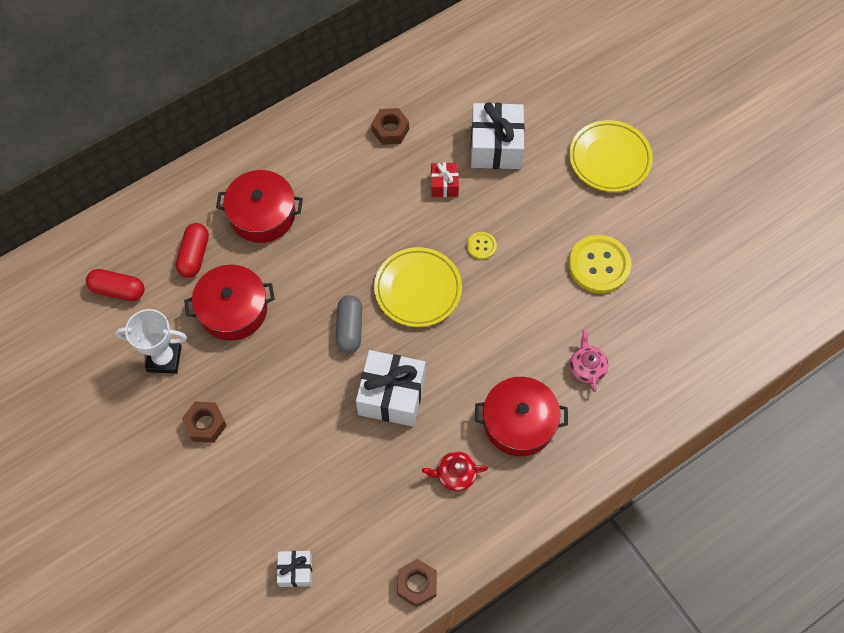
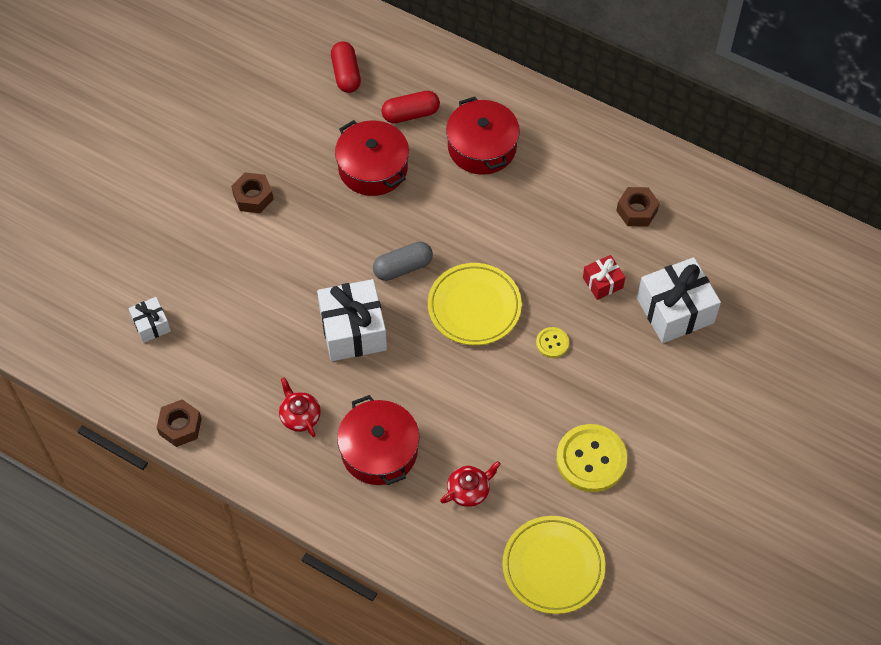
camera: 65 degrees right, 5 degrees down
(164, 358) = (299, 138): white trophy -> none
(587, 367) = (469, 490): pink teapot -> red teapot
(609, 159) = (725, 423): yellow plate -> yellow plate (553, 567)

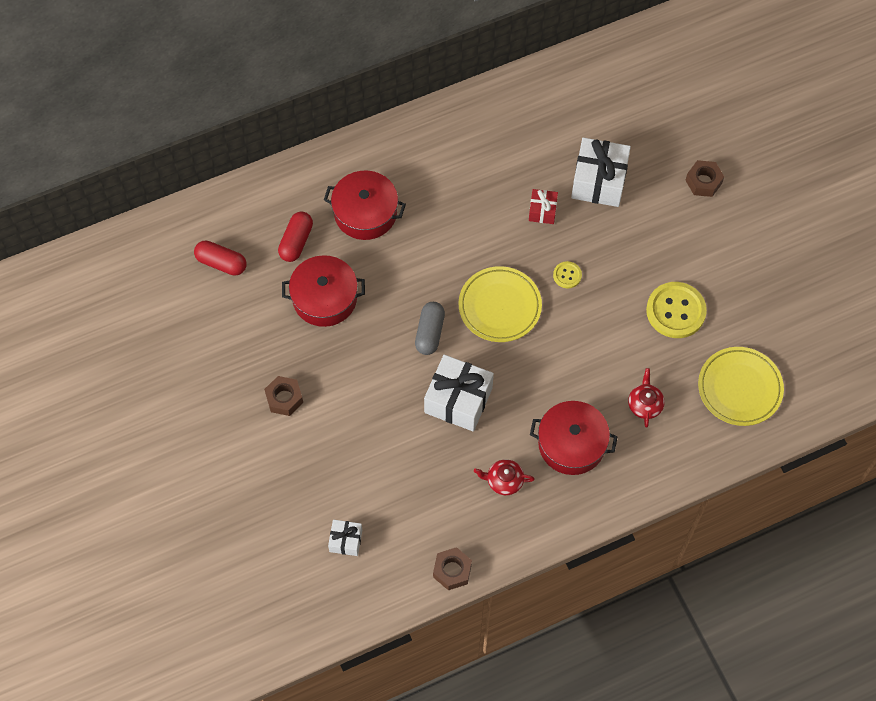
camera: 55 degrees left, 5 degrees up
(637, 211) = (500, 150): brown nut -> brown nut (703, 182)

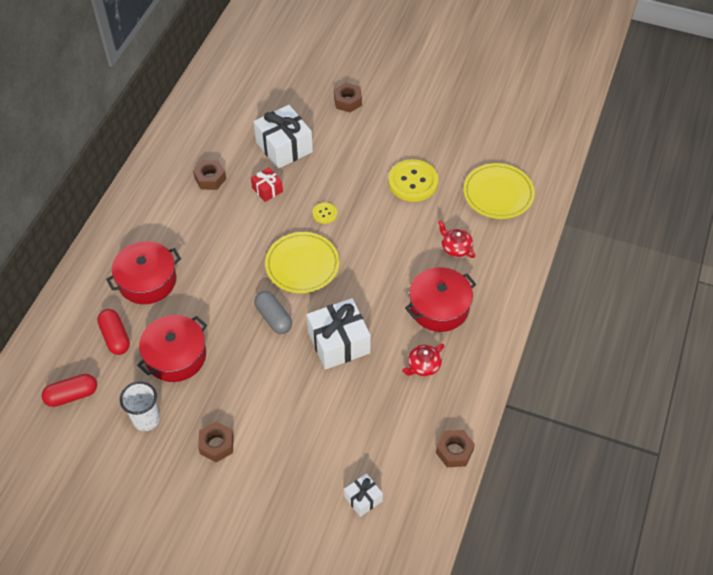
camera: 45 degrees left, 10 degrees down
(254, 331) = (146, 419): none -> white cup
(505, 160) = (210, 178): none -> brown nut

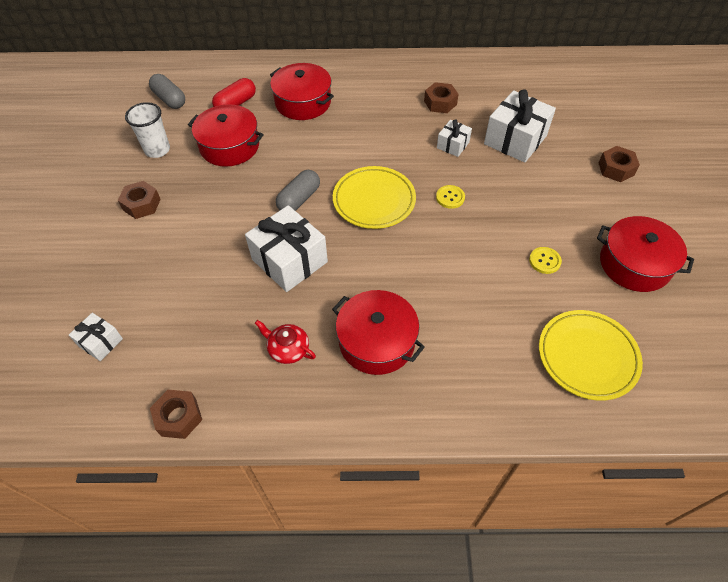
camera: 70 degrees right, 0 degrees up
(72, 395) = (170, 99): red capsule -> grey capsule
(267, 189) = (453, 145): red gift -> white gift
(413, 182) = (544, 261): yellow button -> yellow button, size x0.49
(438, 134) = (634, 264): none -> red pot
(455, 247) = (473, 333): red teapot -> none

